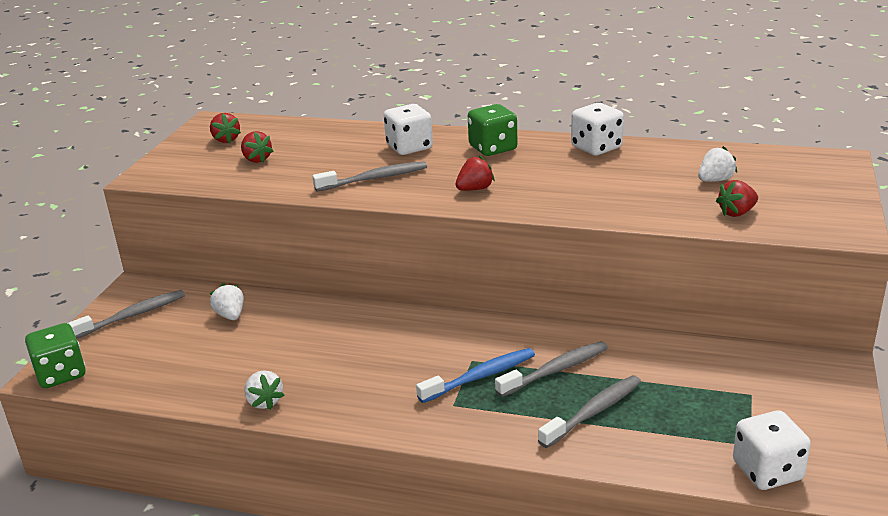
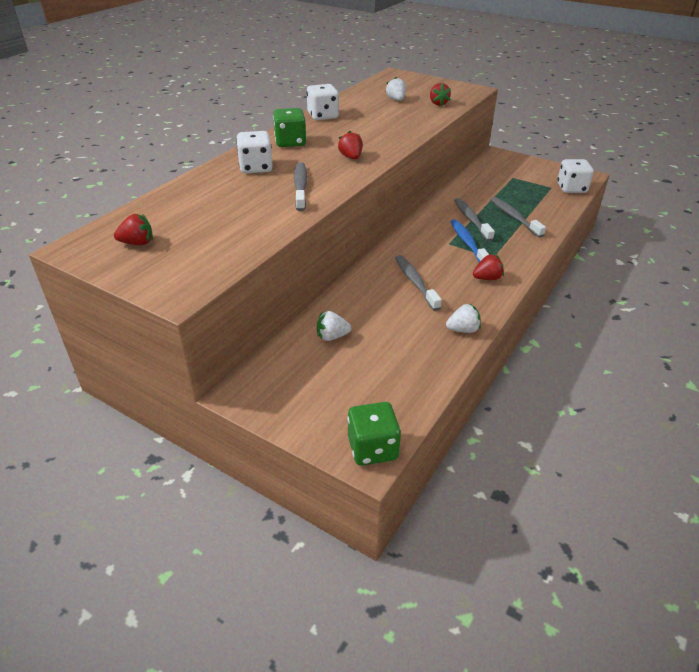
camera: 75 degrees left, 10 degrees up
(132, 316) = (294, 396): grey toothbrush -> grey toothbrush (415, 282)
(257, 159) = (206, 231): red strawberry -> red strawberry (487, 278)

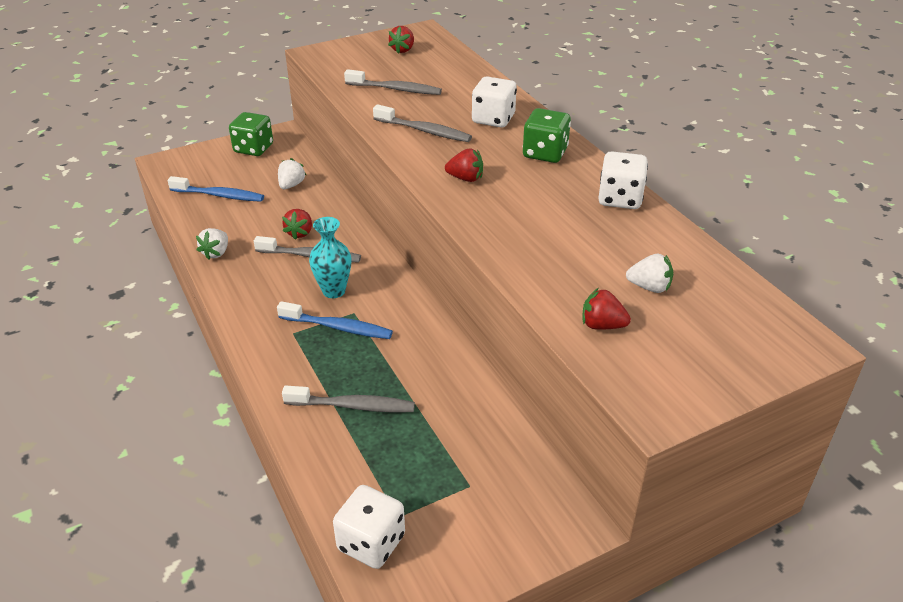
camera: 120 degrees right, 0 degrees up
(372, 448) = (169, 166): green dice -> green dice (253, 148)
(388, 374) = (219, 195): none -> blue toothbrush
(439, 258) = (334, 291): none -> turquoise vase
(471, 219) = (385, 359): grey toothbrush -> grey toothbrush (396, 89)
(487, 278) = (263, 307): red strawberry -> red strawberry (300, 233)

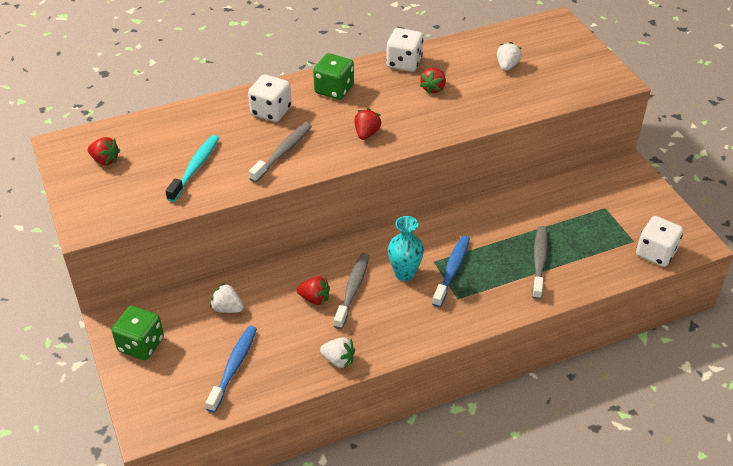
camera: 85 degrees left, 5 degrees up
(396, 89) = (195, 167): grey toothbrush -> turquoise toothbrush
(602, 325) = (546, 89): red strawberry -> red strawberry (433, 89)

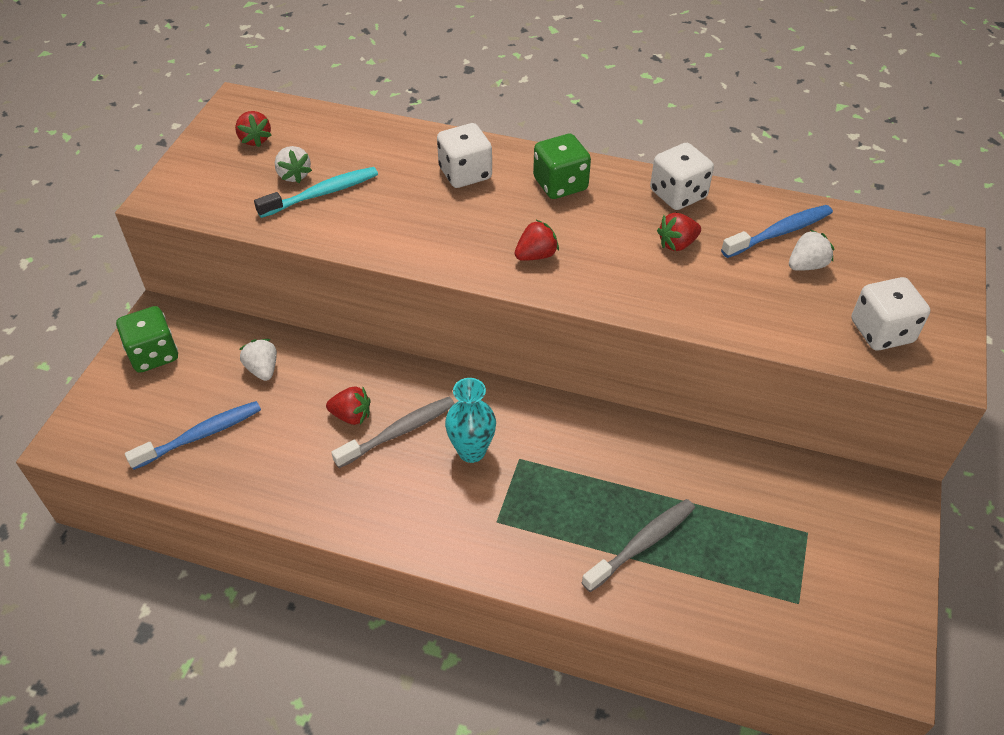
camera: 40 degrees right, 5 degrees up
(283, 152) = (424, 226): grey toothbrush -> none
(314, 299) = (351, 416): red strawberry -> red strawberry turned 45 degrees counterclockwise
(338, 360) = (299, 500): white strawberry -> white strawberry (294, 175)
(452, 270) = (527, 483): blue toothbrush -> blue toothbrush (780, 232)
(655, 253) = (811, 641): white dice -> white dice (881, 332)

